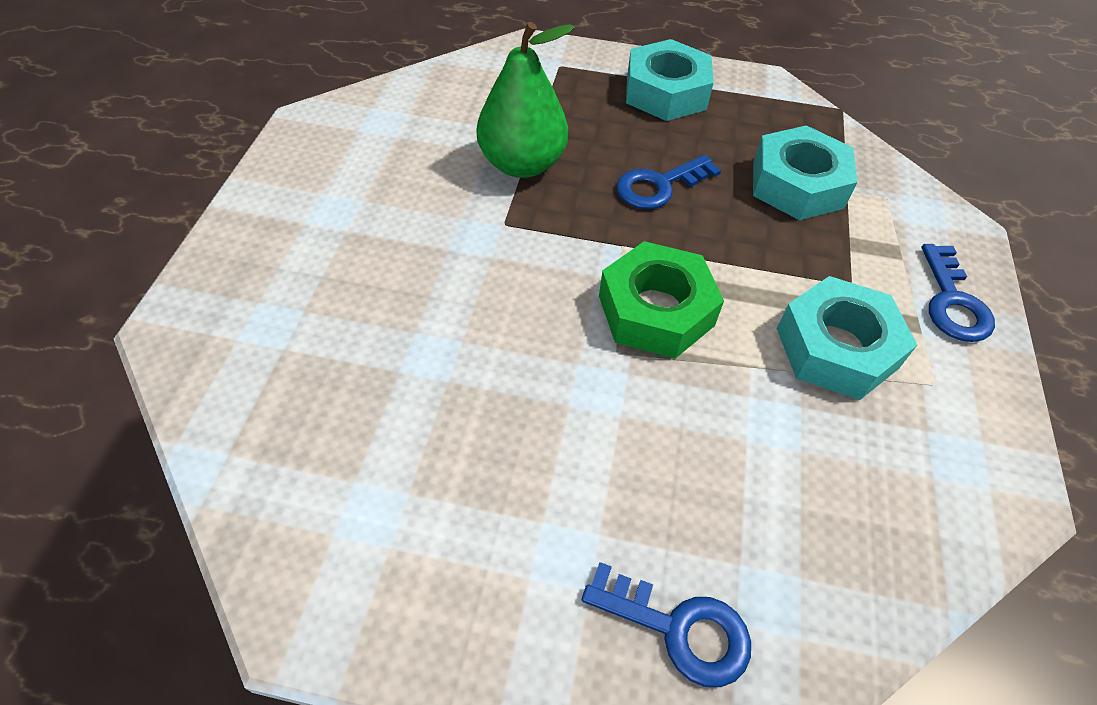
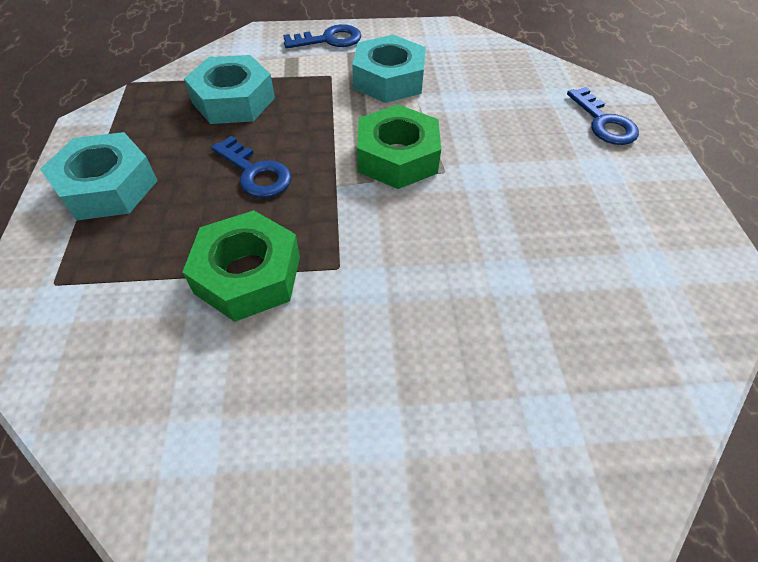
camera: 105 degrees left, 0 degrees up
(522, 164) = (248, 275): green pear -> green nut
(679, 628) = (604, 122): blue key -> blue key turned 150 degrees clockwise

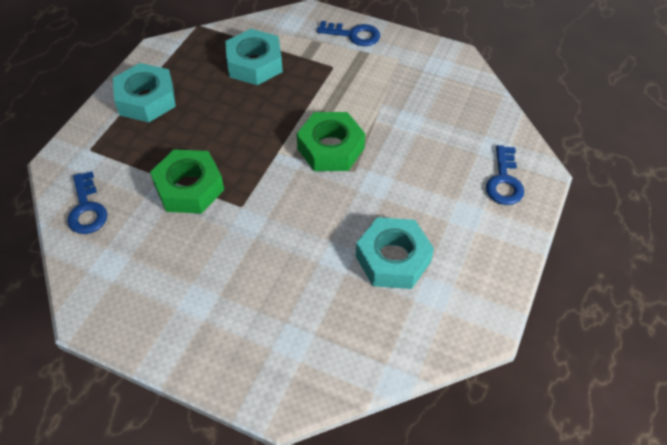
camera: 30 degrees right, 0 degrees up
(255, 173) = (234, 124): blue key -> blue key (87, 209)
(389, 79) = (371, 85): turquoise nut -> turquoise nut (393, 259)

